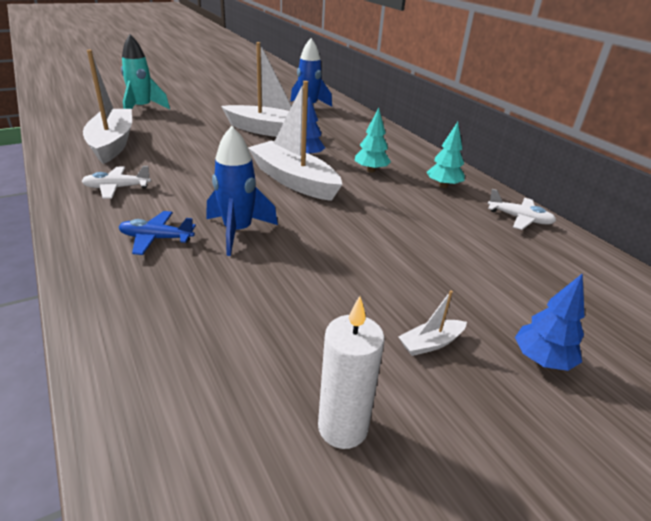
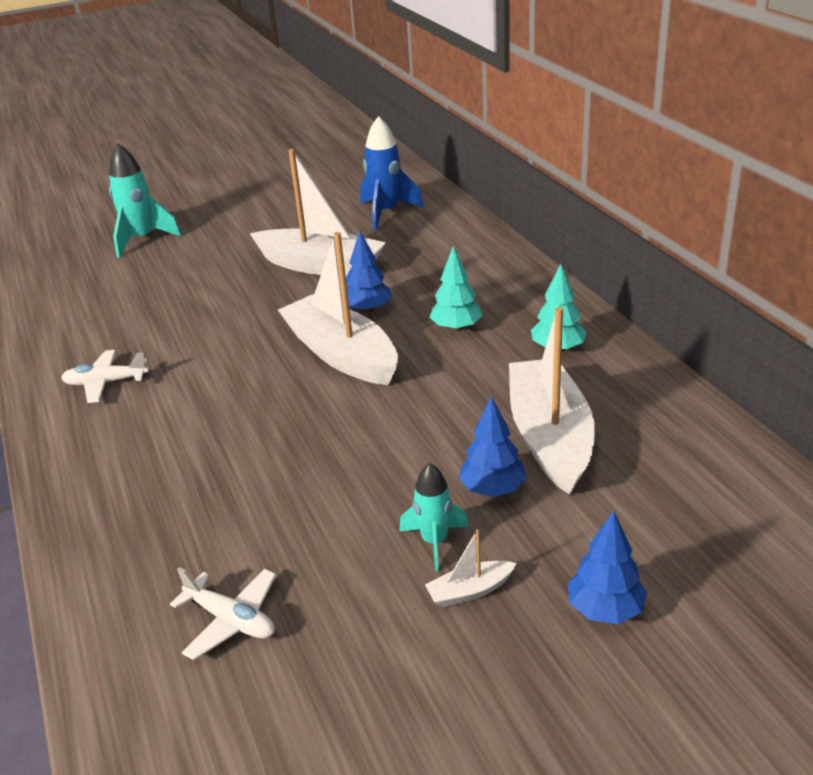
camera: 10 degrees right, 0 degrees up
(112, 143) = (101, 308): white boat -> white boat (550, 437)
(156, 238) = (153, 458): blue plane -> none
(238, 232) = (256, 442): blue rocket -> none
(343, 427) = (342, 691): white candle -> none
(392, 305) = (434, 542): none -> turquoise rocket
(426, 270) = (492, 489): none -> blue tree
(519, 219) = (654, 400): white plane -> white plane (231, 620)

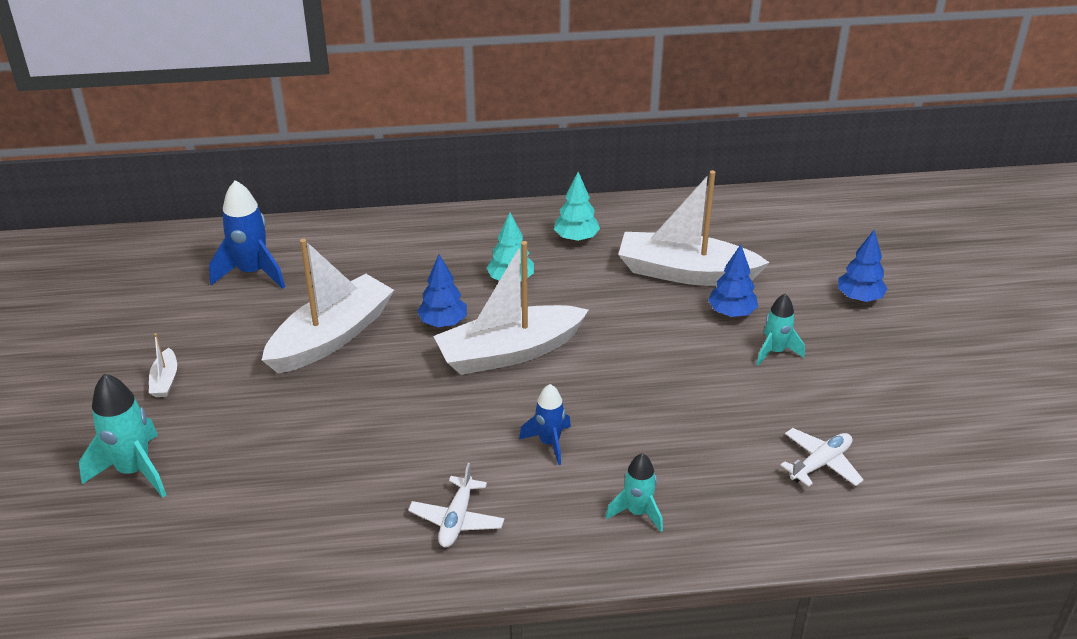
camera: 75 degrees left, 5 degrees up
(127, 485) = (637, 512): none -> turquoise rocket
(217, 408) = (549, 443): none -> blue rocket
(470, 591) = (827, 347): white boat -> white boat (165, 380)

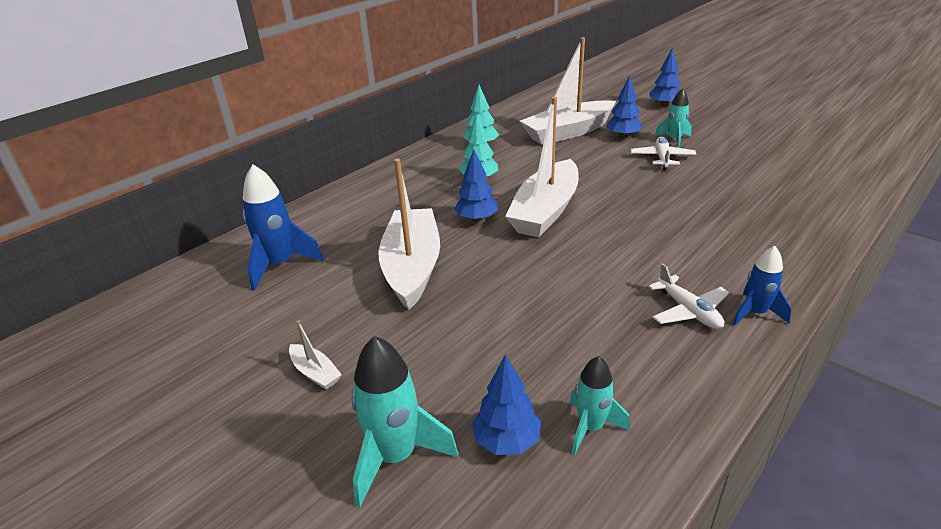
camera: 40 degrees left, 5 degrees down
(200, 510) = (507, 441): none -> blue tree
(549, 443) = (655, 238): blue rocket -> blue rocket (755, 313)
(637, 512) = (764, 240): turquoise rocket -> turquoise rocket (591, 428)
(820, 464) = (787, 170): white plane -> white plane (662, 158)

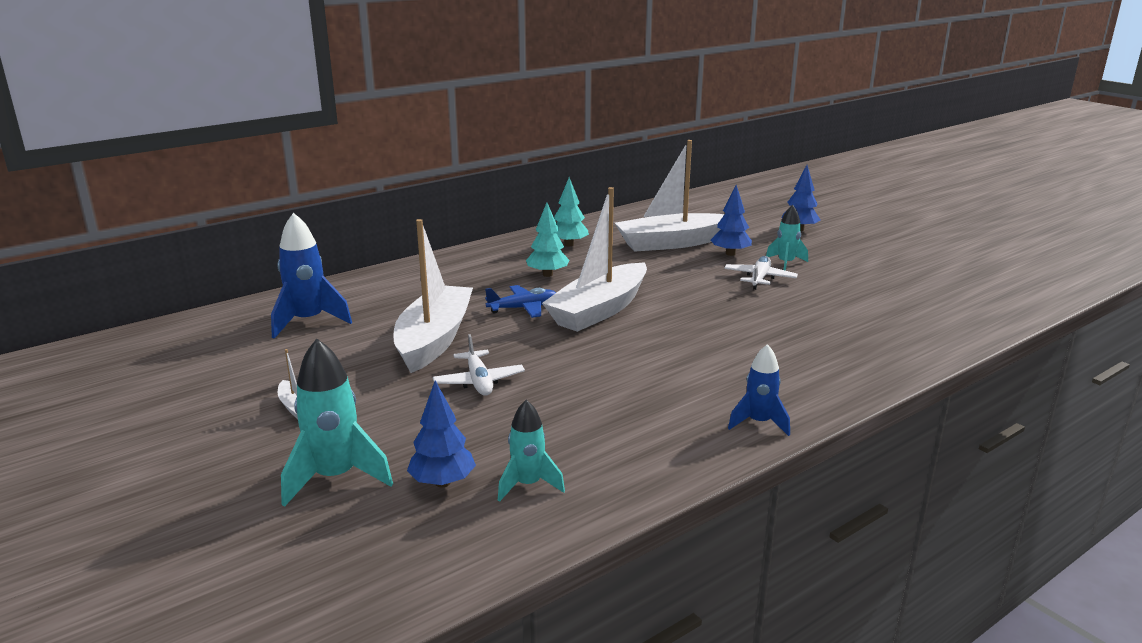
camera: 10 degrees right, 10 degrees down
(477, 219) = (523, 308): blue tree -> blue plane
(688, 311) = (690, 411): white plane -> white plane (479, 381)

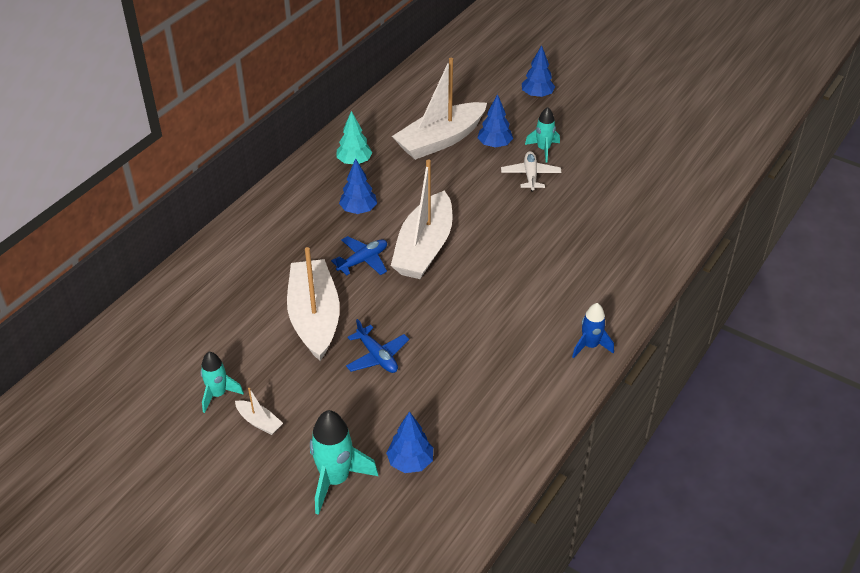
camera: 20 degrees left, 20 degrees up
(308, 322) = (196, 322): blue rocket -> none
(479, 381) = (377, 356): white plane -> blue plane
(528, 485) = (467, 447): turquoise rocket -> turquoise rocket (218, 394)
(547, 274) = (358, 210): turquoise tree -> blue tree

